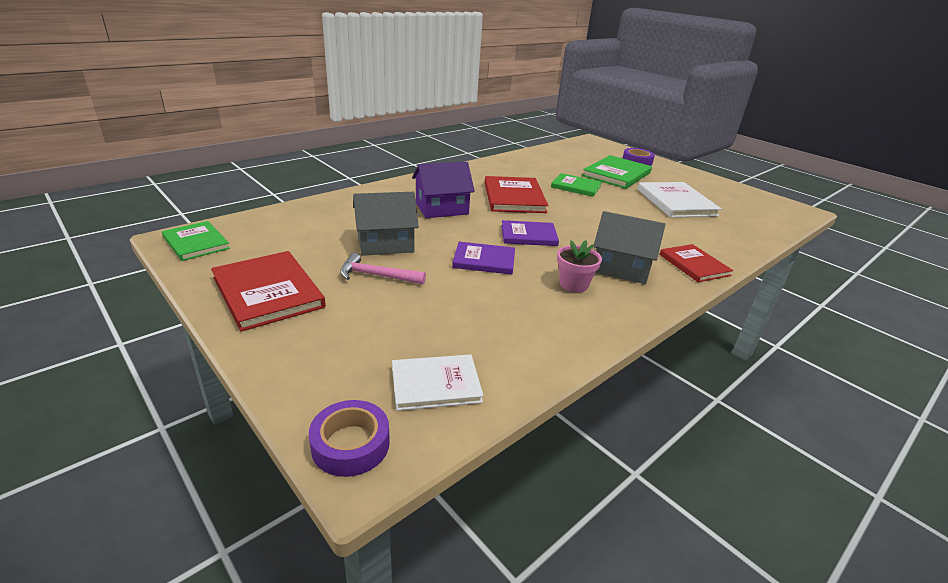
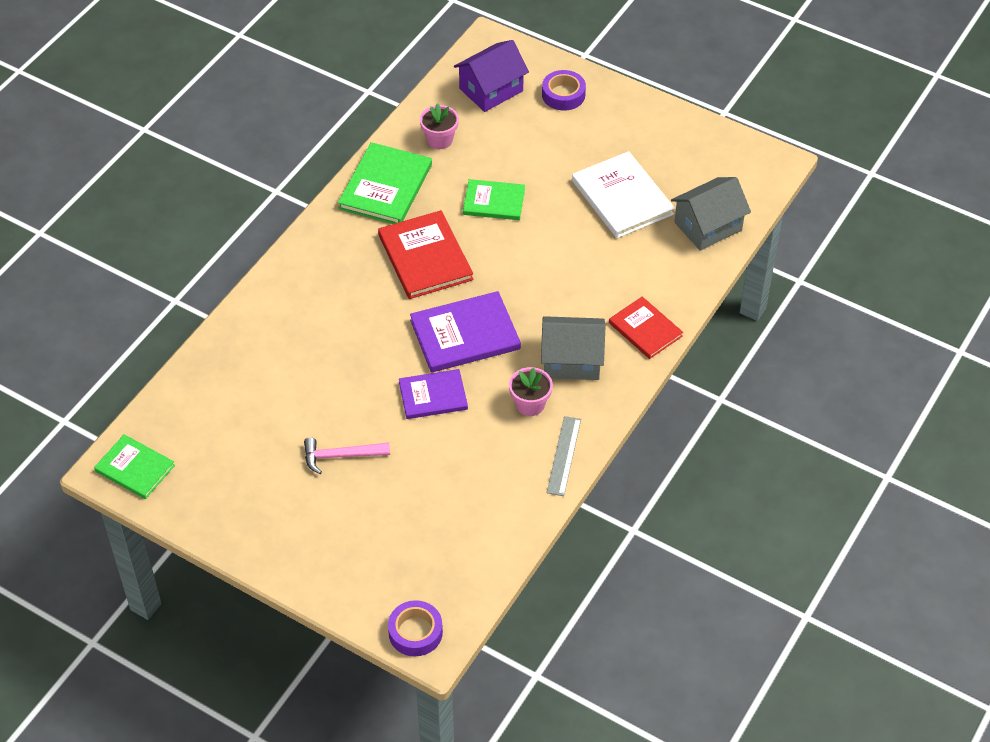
camera: 15 degrees left, 20 degrees up
(268, 292) = (257, 512): red book -> none
(385, 243) = (322, 402): grey house -> grey house (708, 226)
(436, 384) = (450, 564): white book -> none
(441, 208) = (350, 313): purple house -> purple house (491, 90)
(528, 235) = (465, 335): purple book -> purple book, size x1.55
(546, 161) = (439, 140): none -> pink flower pot
(600, 326) = (564, 456): none -> grey ruler
(616, 174) = (540, 146): green book -> green book (385, 187)

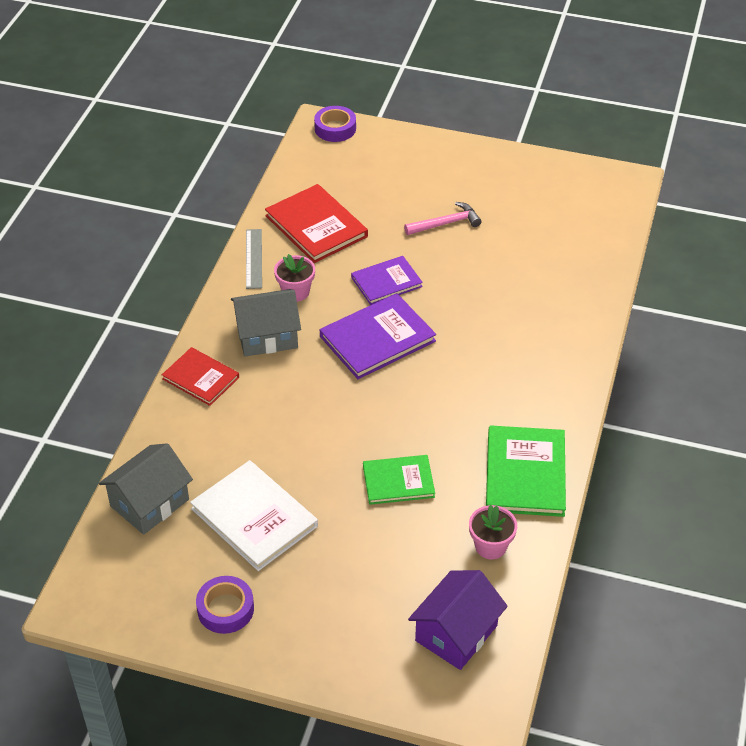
camera: 165 degrees right, 5 degrees down
(135, 468) = (609, 185): green book -> none
(425, 257) = (447, 405): red book -> red book (316, 226)
(563, 95) = (361, 647): purple tape -> purple tape (225, 609)

